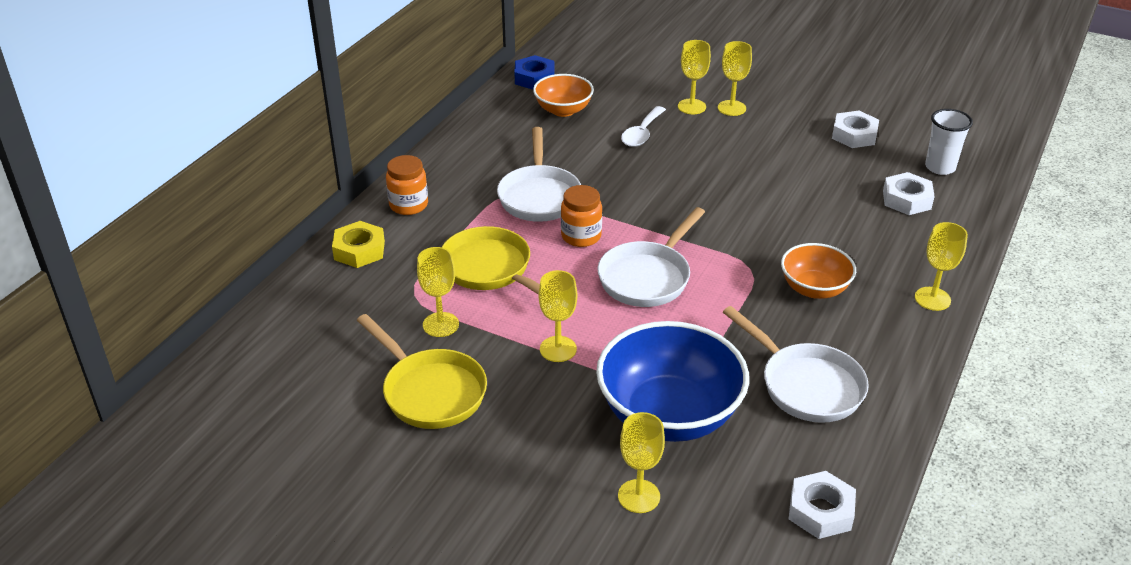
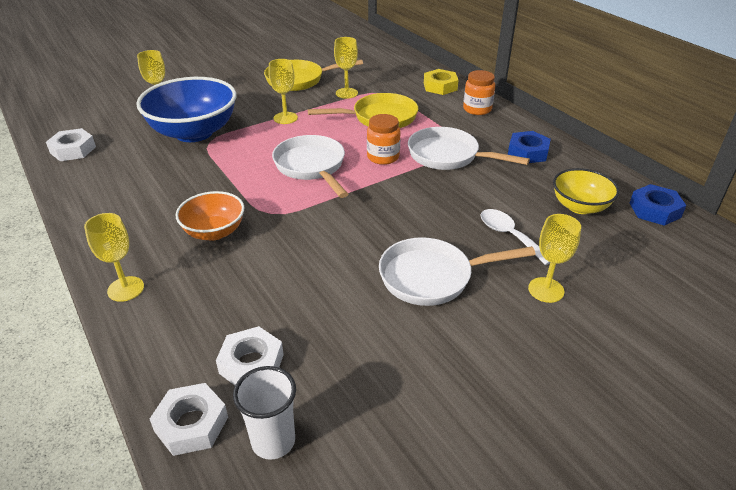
camera: 120 degrees right, 0 degrees up
(487, 152) = (528, 152): none -> blue nut
(563, 110) = (580, 206): orange bowl -> yellow bowl
(731, 108) = (526, 320): yellow goblet -> none
(805, 385) = (145, 184): white pan -> white pan (432, 277)
(854, 135) = (401, 399): white nut -> white nut (191, 424)

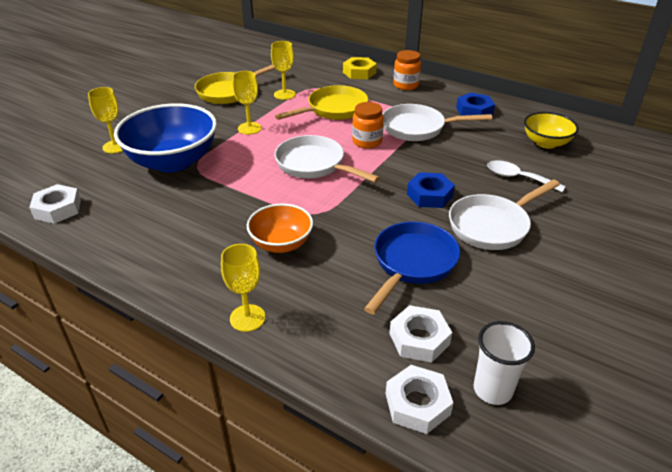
camera: 25 degrees left, 0 degrees up
(314, 289) = (412, 264): none -> blue pan
(546, 290) = (577, 210): yellow goblet -> none
(655, 210) = (595, 132): blue nut -> blue nut (430, 195)

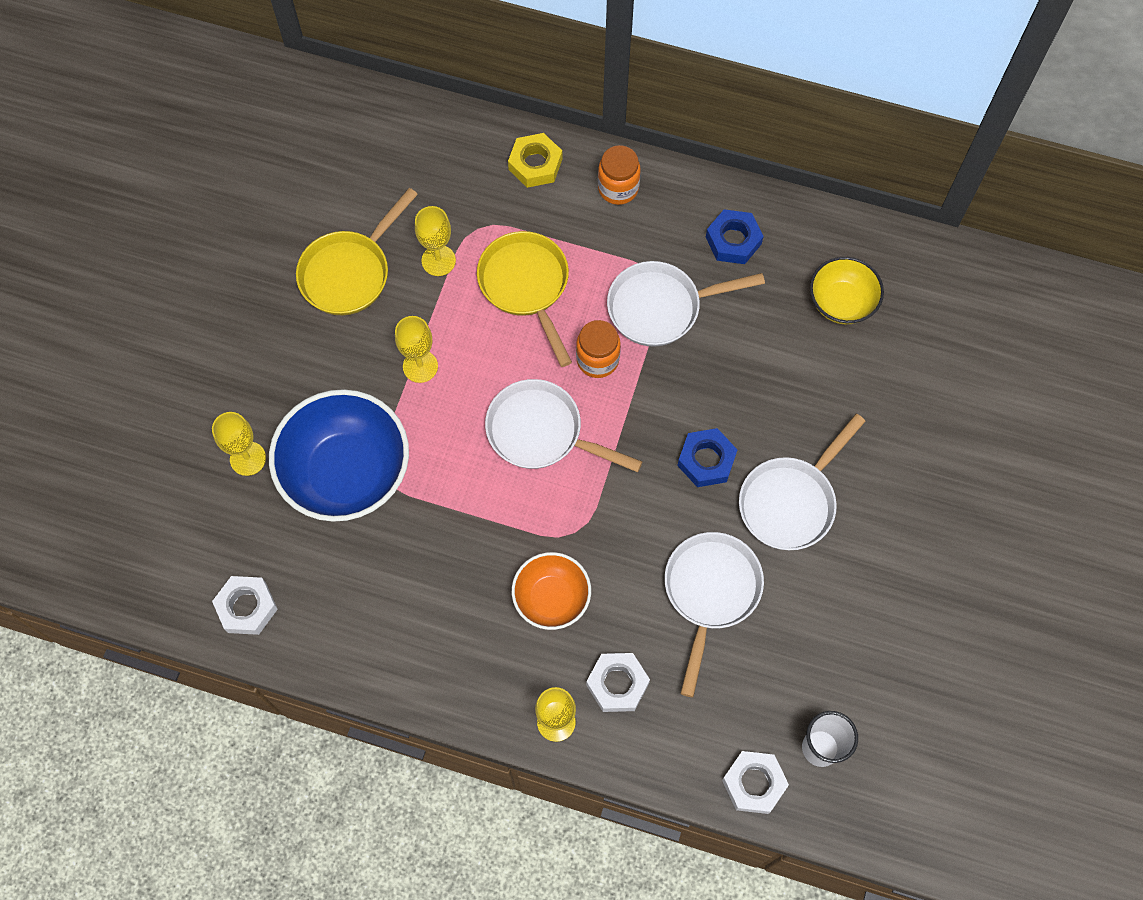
camera: 15 degrees left, 30 degrees up
(333, 109) = (526, 286): yellow pan -> yellow pan turned 60 degrees counterclockwise
(412, 264) = (710, 593): blue pan -> white pan
(419, 339) = (740, 703): white nut -> white nut (617, 684)
(518, 178) = (811, 395): white spoon -> none

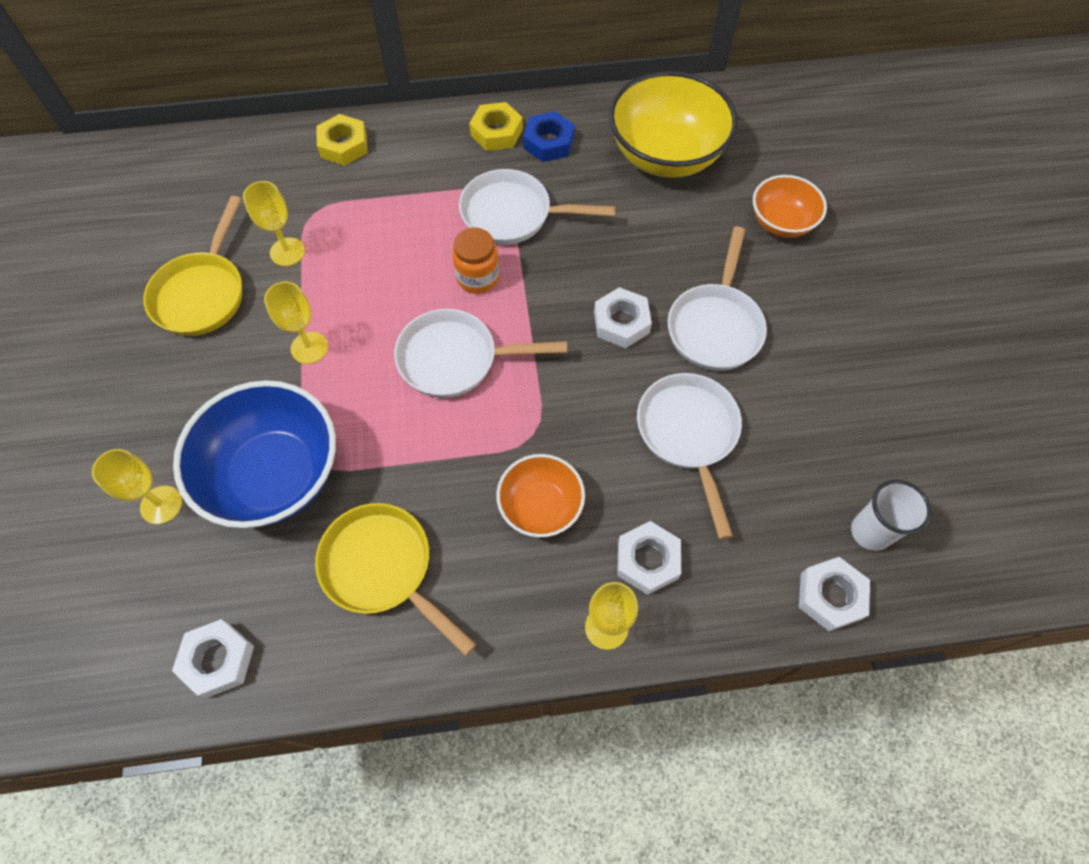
camera: 25 degrees left, 5 degrees down
(526, 286) = (381, 243): yellow pan -> yellow pan (383, 569)
(618, 188) = (427, 138): orange jar -> none
(661, 307) = (513, 215): white pan -> white pan turned 45 degrees clockwise
(688, 208) = (496, 132): none -> yellow nut
(706, 460) = (621, 322): blue nut -> white nut
(841, 302) = (665, 155): yellow bowl -> yellow bowl, size x1.78
(915, 423) = (781, 222): none -> orange bowl

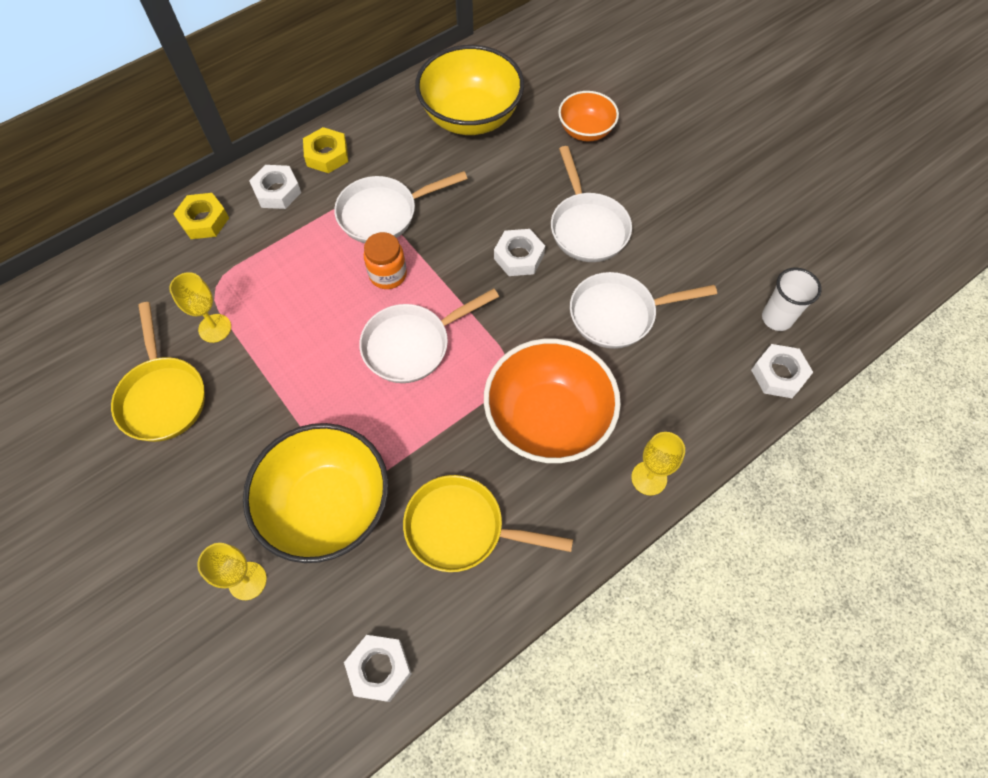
camera: 30 degrees left, 0 degrees up
(275, 475) = (328, 506): blue bowl -> yellow bowl
(309, 348) = (287, 394): yellow goblet -> none
(540, 506) = (548, 419): orange bowl -> orange bowl, size x1.78
(548, 142) = (374, 145): blue nut -> none
(647, 560) = (646, 416): white nut -> white nut (277, 191)
(689, 435) = (618, 314): white pan -> white pan turned 60 degrees counterclockwise

